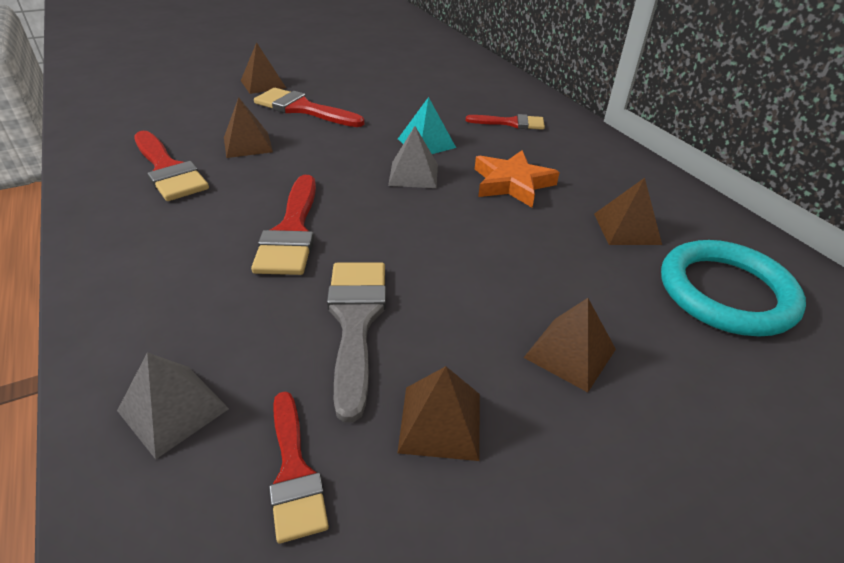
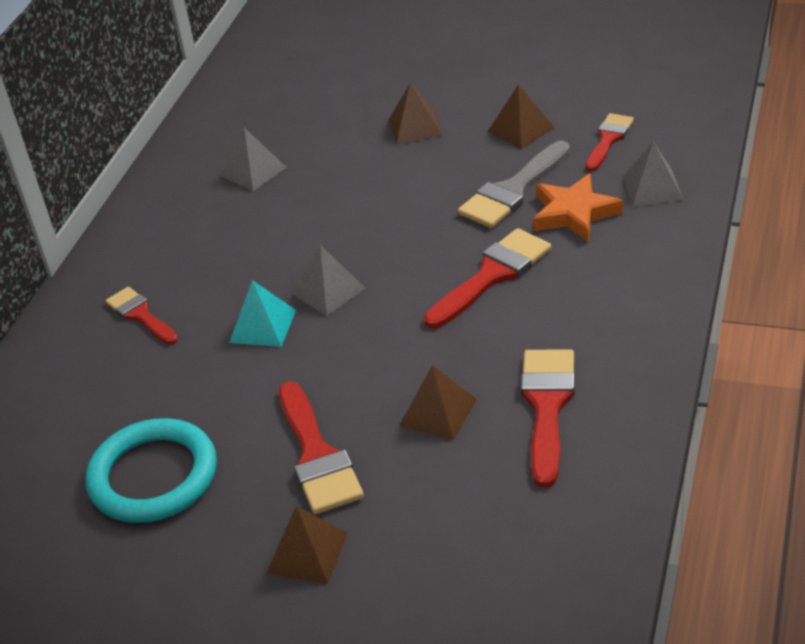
camera: 130 degrees left, 0 degrees up
(512, 183) = (264, 243): orange star -> orange star (574, 213)
(626, 229) = (253, 171): brown pyramid -> grey pyramid
(726, 293) = (276, 115): turquoise ring -> turquoise ring (153, 476)

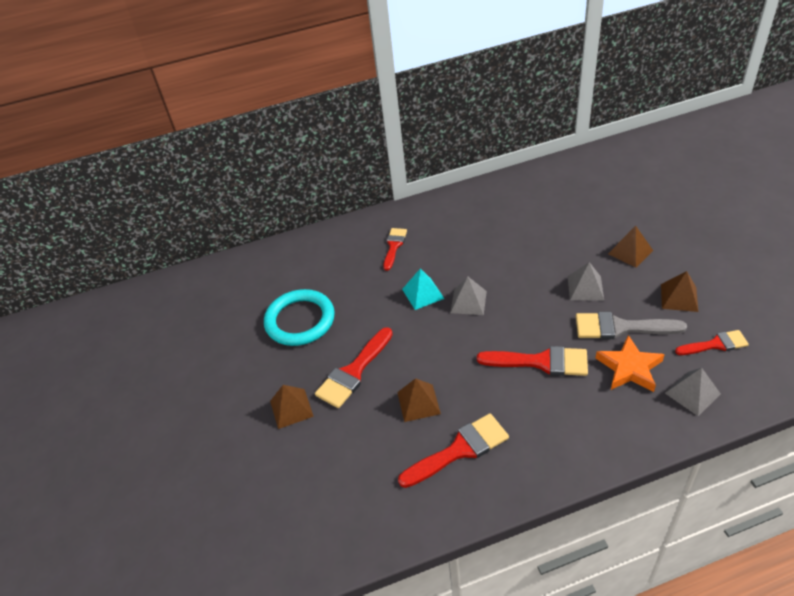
camera: 55 degrees right, 5 degrees up
(253, 171) = (529, 215): grey pyramid -> grey pyramid (585, 288)

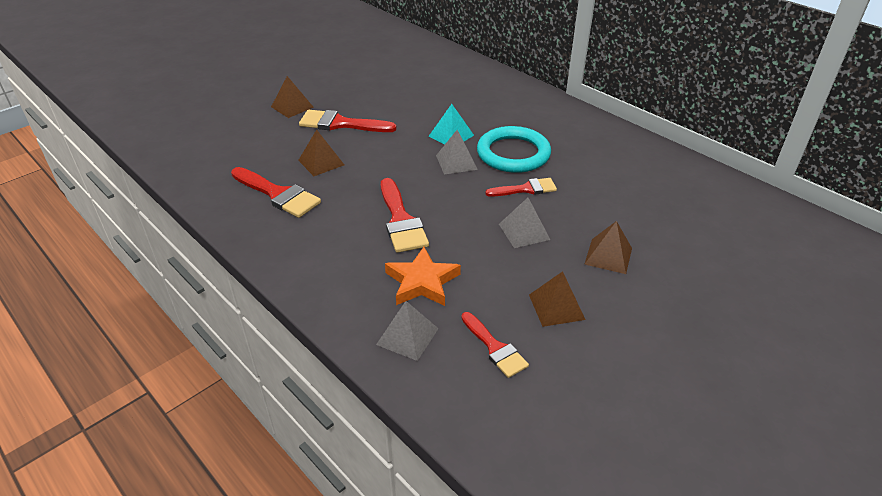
camera: 60 degrees right, 5 degrees down
(300, 320) = (384, 87): turquoise ring -> turquoise ring (513, 153)
(394, 246) = (502, 107): red brush -> red brush (526, 189)
(620, 327) = (478, 266): grey brush -> none

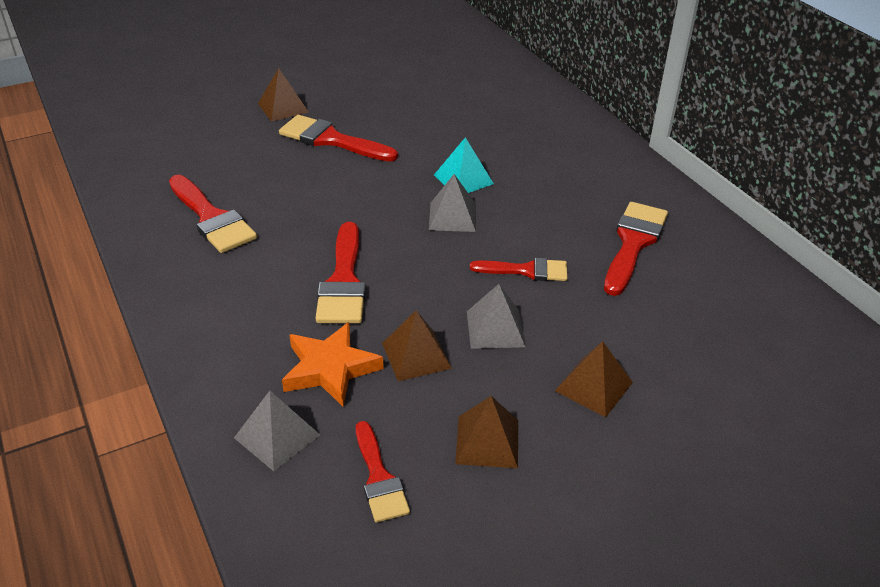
camera: 15 degrees right, 0 degrees up
(321, 162) = (283, 186): brown pyramid -> brown pyramid (416, 355)
(513, 153) = (534, 218): turquoise ring -> none
(587, 158) = (633, 243): none -> red brush

